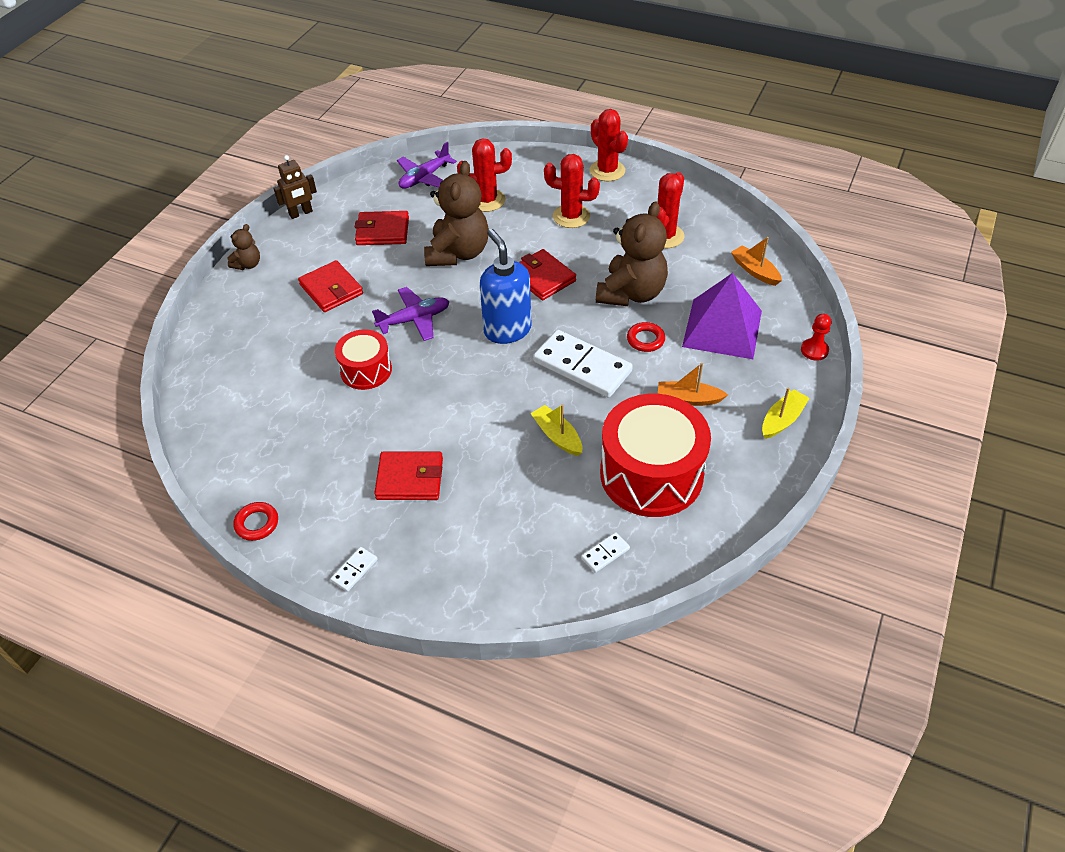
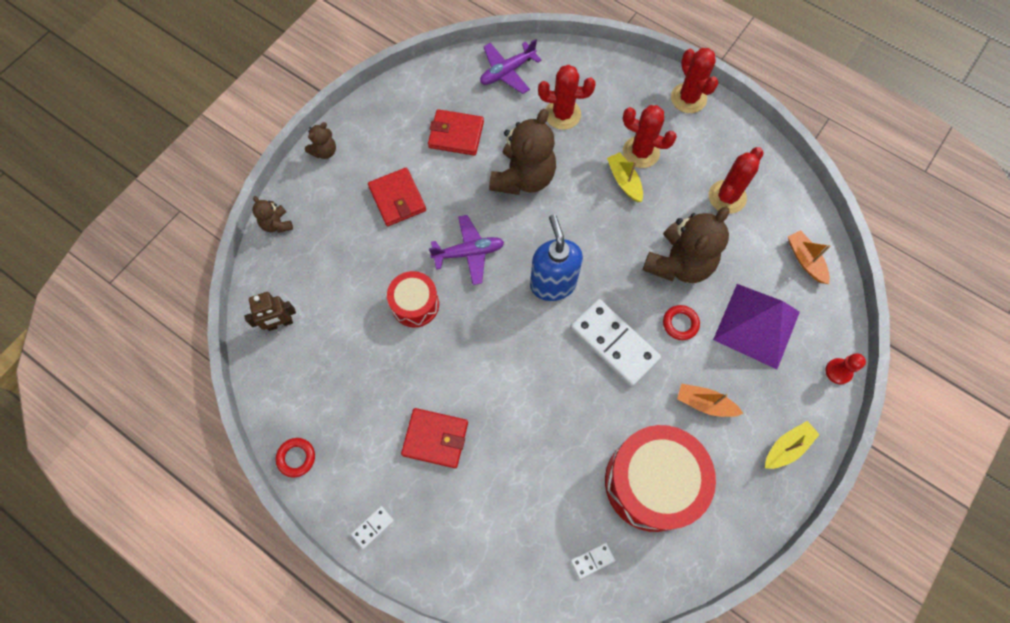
camera: 10 degrees right, 20 degrees up
(205, 329) = (277, 224): none -> brown teddy bear
(301, 213) = (382, 95): brown robot -> brown robot (280, 323)
(542, 277) = (598, 225): red wallet -> none
(557, 436) = (575, 420): yellow boat -> yellow boat (624, 181)

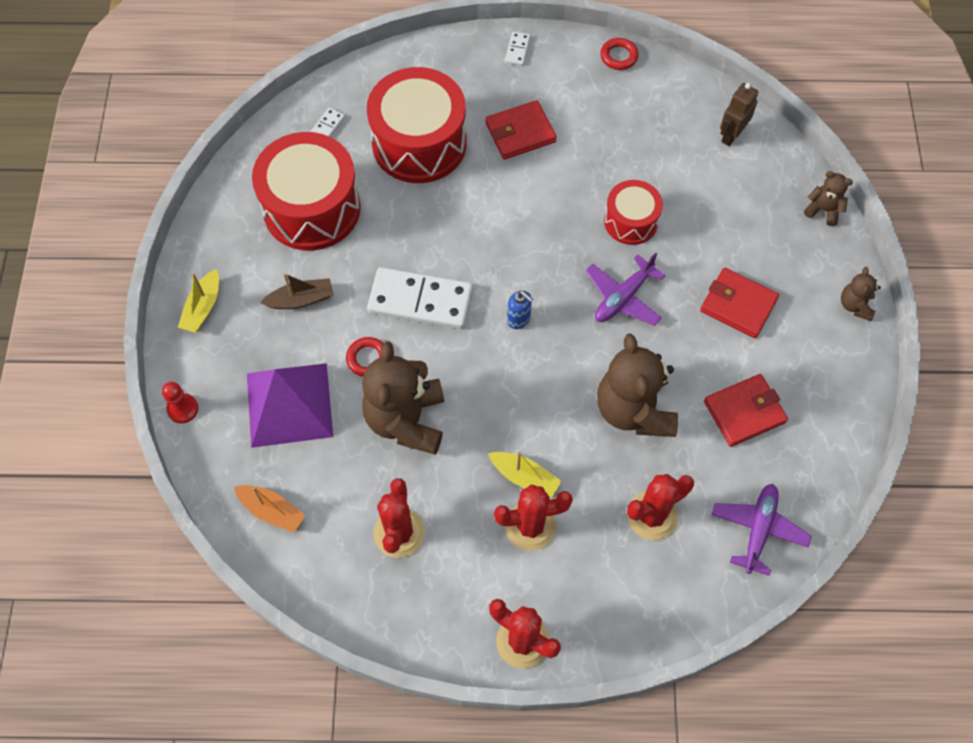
camera: 145 degrees right, 5 degrees down
(524, 486) = (419, 143): none -> red drum
(552, 284) = (519, 319): blue soap dispenser -> blue soap dispenser, size x0.48
(705, 403) = (301, 299): orange boat -> brown boat

